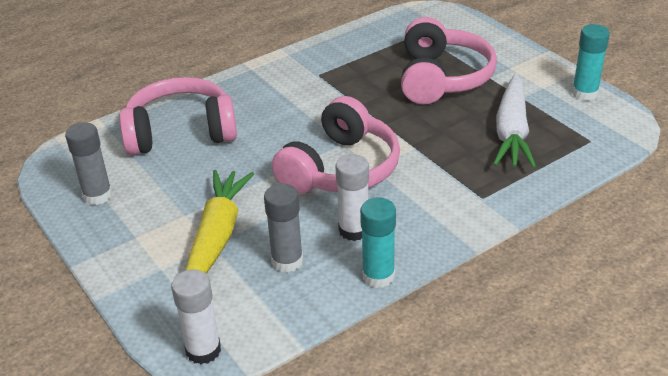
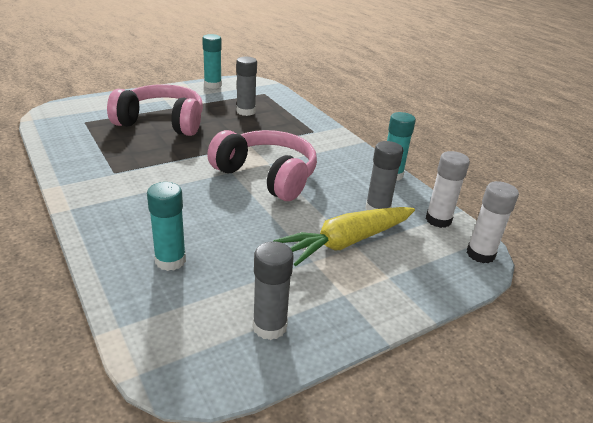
camera: 90 degrees left, 5 degrees down
(181, 132) = (170, 260): pink headphones -> turquoise glue stick
(217, 236) = (347, 242): yellow carrot -> yellow carrot turned 45 degrees counterclockwise
(354, 230) = (343, 178): white glue stick -> white glue stick (438, 220)
(512, 132) = (246, 111): white carrot -> grey glue stick

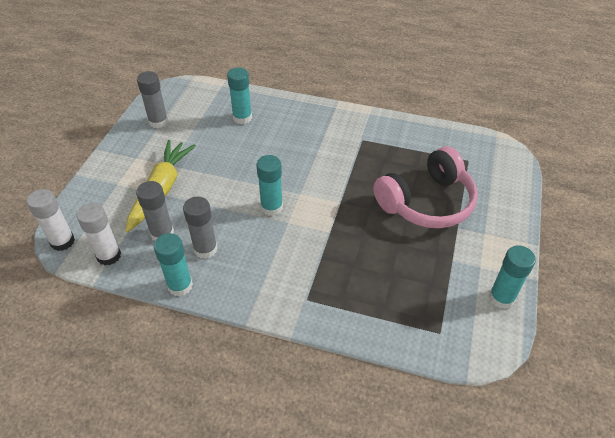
camera: 140 degrees right, 15 degrees up
(246, 111) = (400, 277): grey glue stick -> grey glue stick (205, 249)
(267, 176) = (271, 207): pink headphones -> turquoise glue stick

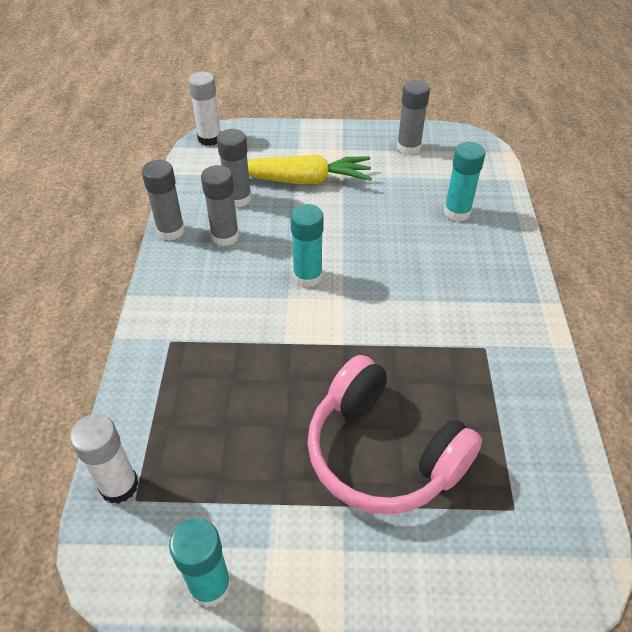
camera: 75 degrees right, 0 degrees up
(109, 255) = (199, 172): white glue stick -> white glue stick (119, 485)
(180, 286) = (171, 231): turquoise glue stick -> grey glue stick

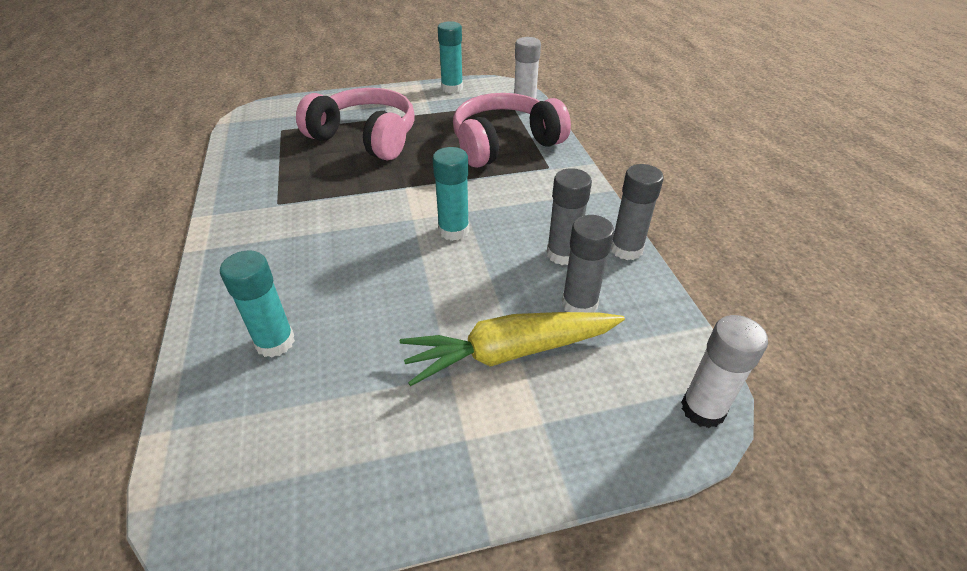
camera: 165 degrees right, 5 degrees down
(198, 394) = (504, 144): none -> pink headphones
(408, 147) = (342, 471): grey glue stick -> none

